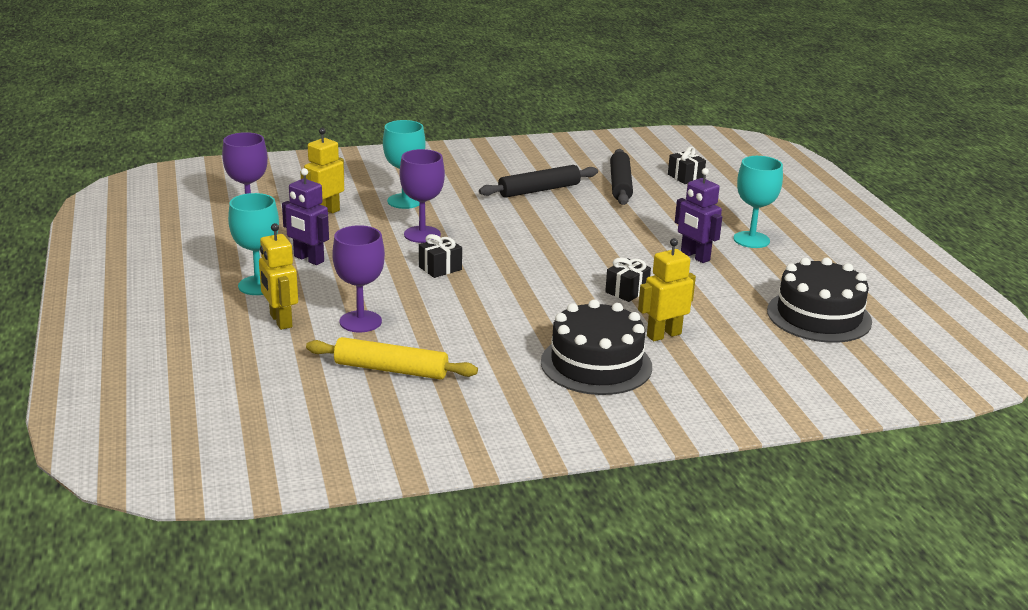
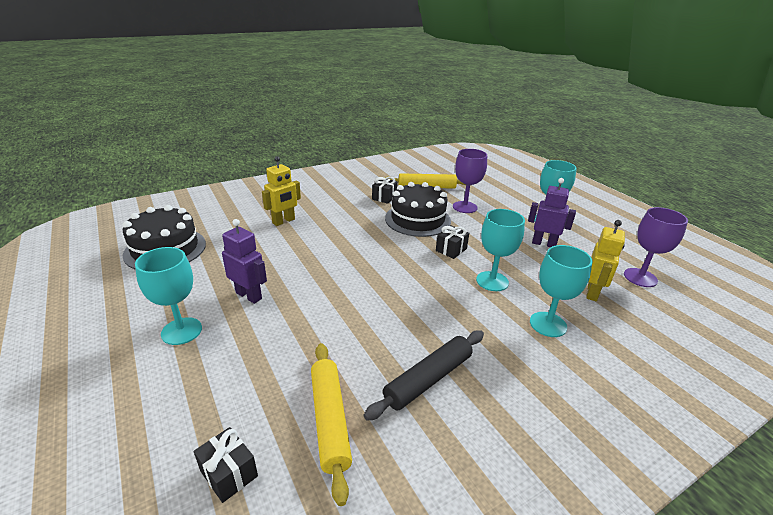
camera: 165 degrees right, 5 degrees up
(280, 321) = (506, 202): yellow robot -> none
(422, 234) = (492, 281): purple goblet -> turquoise goblet
(596, 364) = (323, 200): black cake -> black cake (417, 219)
(620, 185) = (330, 420): black rolling pin -> yellow rolling pin
(627, 291) = (309, 250): black gift -> black gift (384, 197)

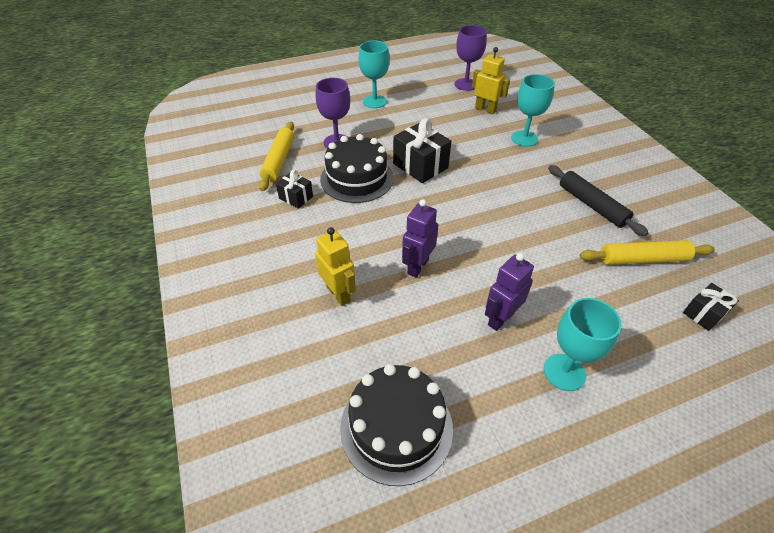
camera: 80 degrees left, 15 degrees up
(451, 250) = (420, 166): black gift -> black gift, size x1.75
(492, 281) = (471, 152): turquoise goblet -> none
(543, 243) = (415, 113): purple robot -> purple robot (417, 266)

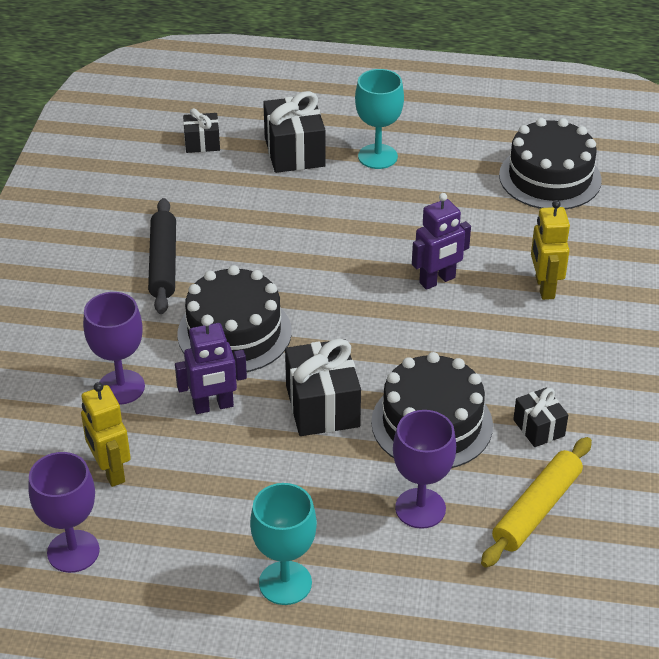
camera: 150 degrees left, 5 degrees down
(500, 318) = (394, 207): purple robot -> purple robot (213, 406)
(504, 183) = (234, 333): none -> black cake
(524, 138) = (121, 387): turquoise goblet -> purple goblet
(631, 341) = (294, 152): none -> black gift
(643, 259) = (190, 197): yellow rolling pin -> none

